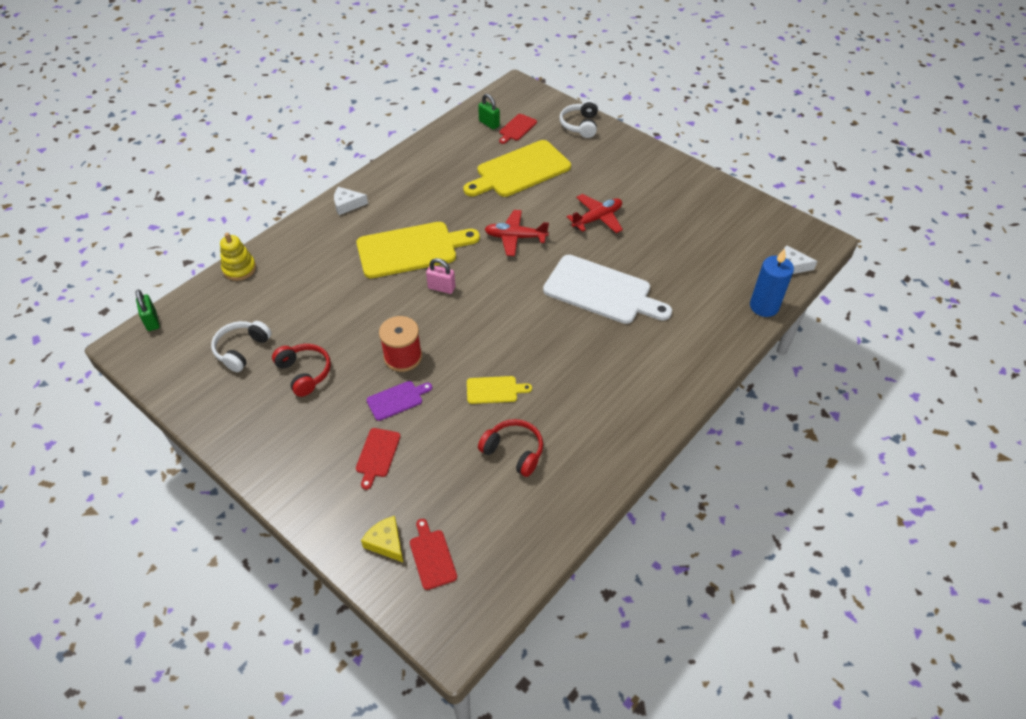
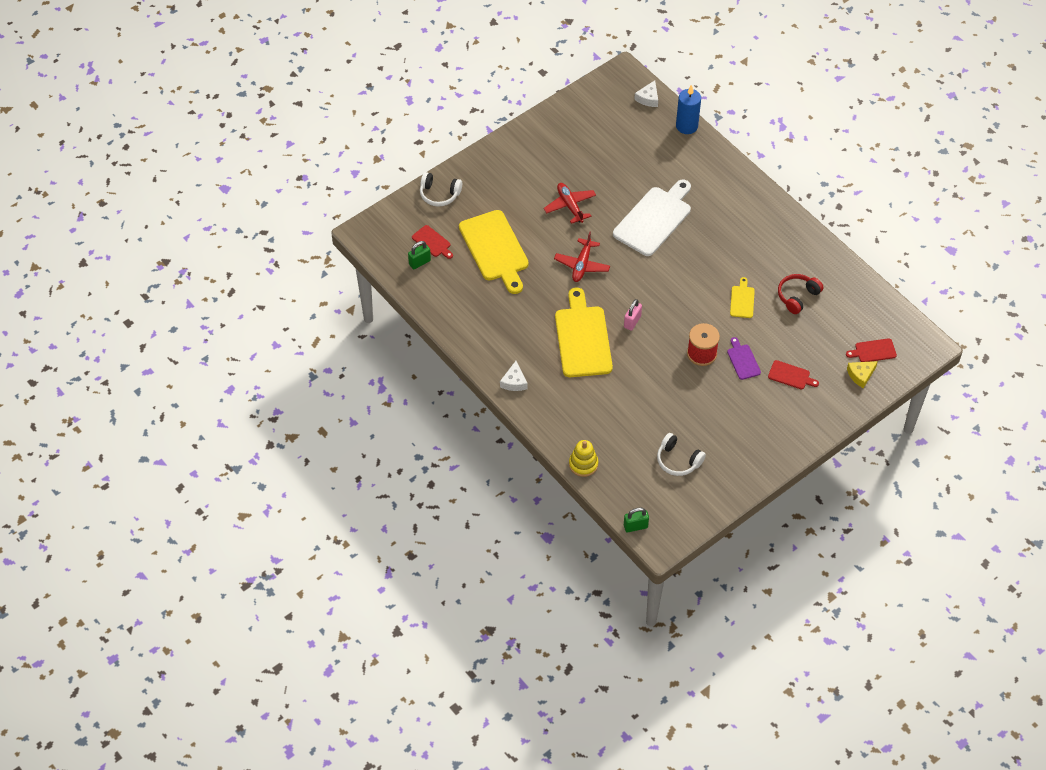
camera: 80 degrees left, 5 degrees up
(304, 373) = (708, 418): red headphones -> none

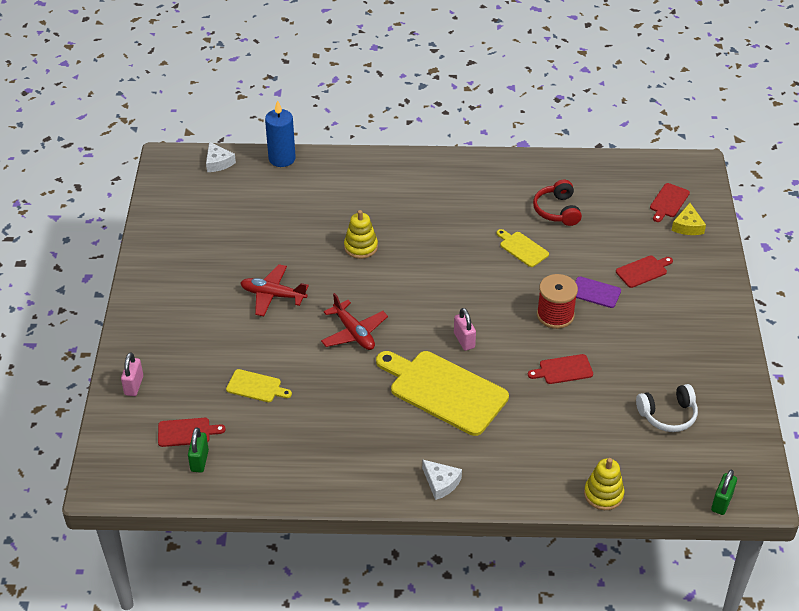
camera: 50 degrees left, 10 degrees down
(439, 194) = (134, 385): white headphones -> pink padlock
(495, 249) = (256, 387): yellow cutting board -> yellow cutting board, size x0.47
(654, 219) = (361, 247): white cutting board -> yellow stacking toy
(660, 386) = (563, 370): none -> red cutting board

